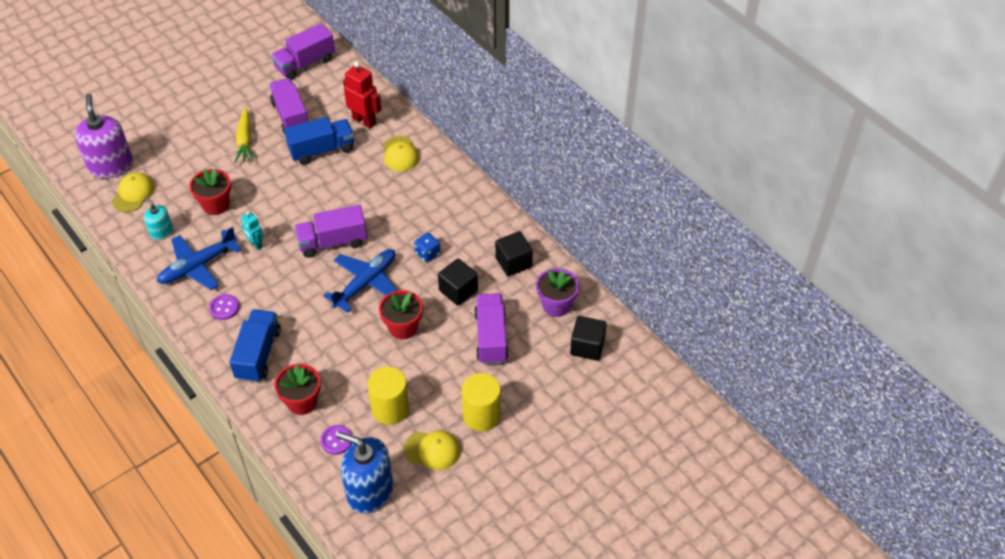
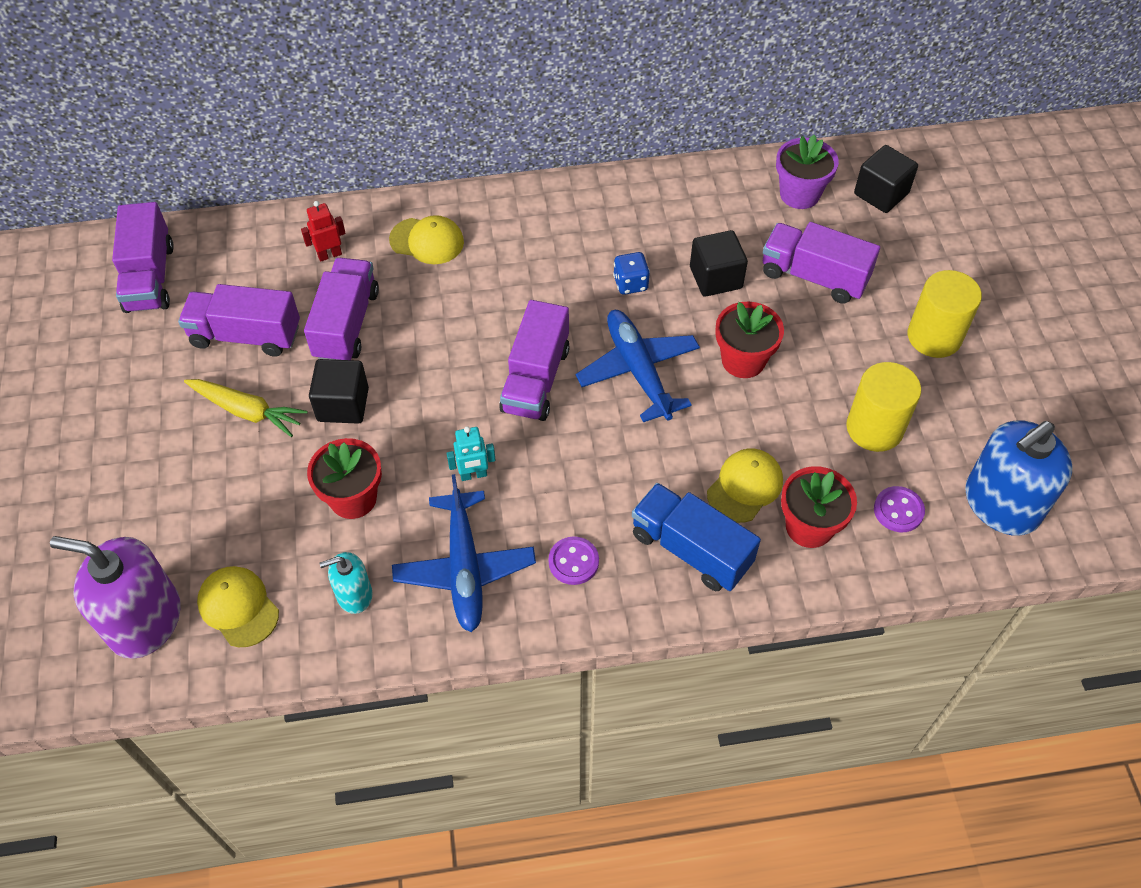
camera: 60 degrees left, 5 degrees up
(322, 150) = (346, 324): blue truck -> purple truck
(364, 121) = (329, 255): red robot -> red robot, size x0.58
(432, 450) = (965, 409): yellow cap -> yellow cap (745, 487)
(513, 262) = (704, 205): black cube -> black cube (343, 404)

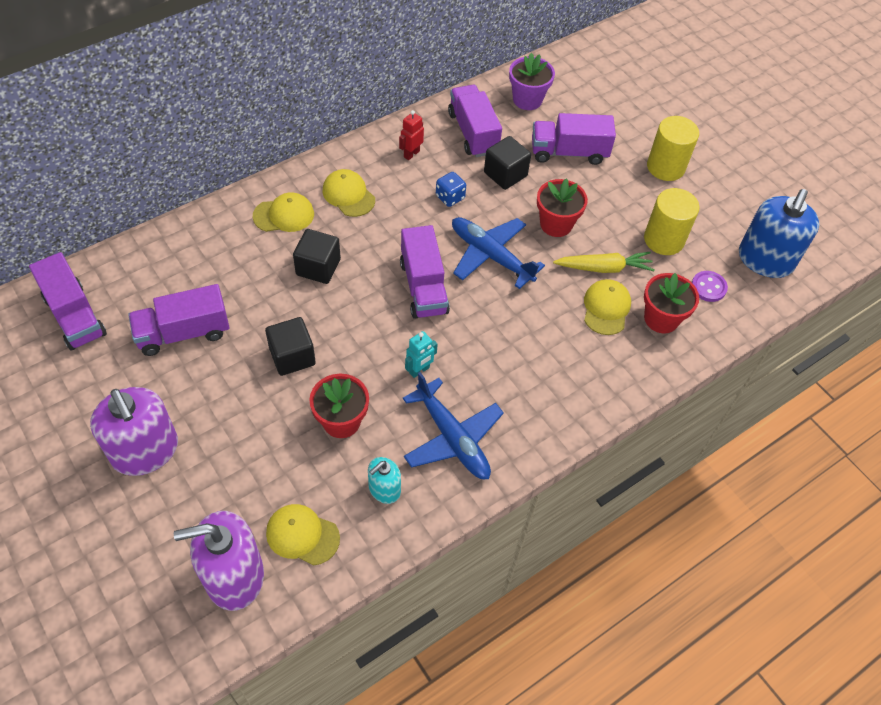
camera: 30 degrees left, 0 degrees up
(135, 448) = (145, 451): none -> purple soap dispenser
(247, 411) = (220, 389): yellow carrot -> yellow carrot (604, 268)
(329, 255) = (214, 250): red robot -> red robot (411, 154)
(346, 324) = (259, 297): purple truck -> purple truck (473, 133)
(513, 242) = (348, 195): none -> yellow cap
(573, 562) = (524, 403): purple button -> none
(691, 549) = (596, 363): blue truck -> none
(881, 194) = (579, 83): black cube -> black cube (318, 267)

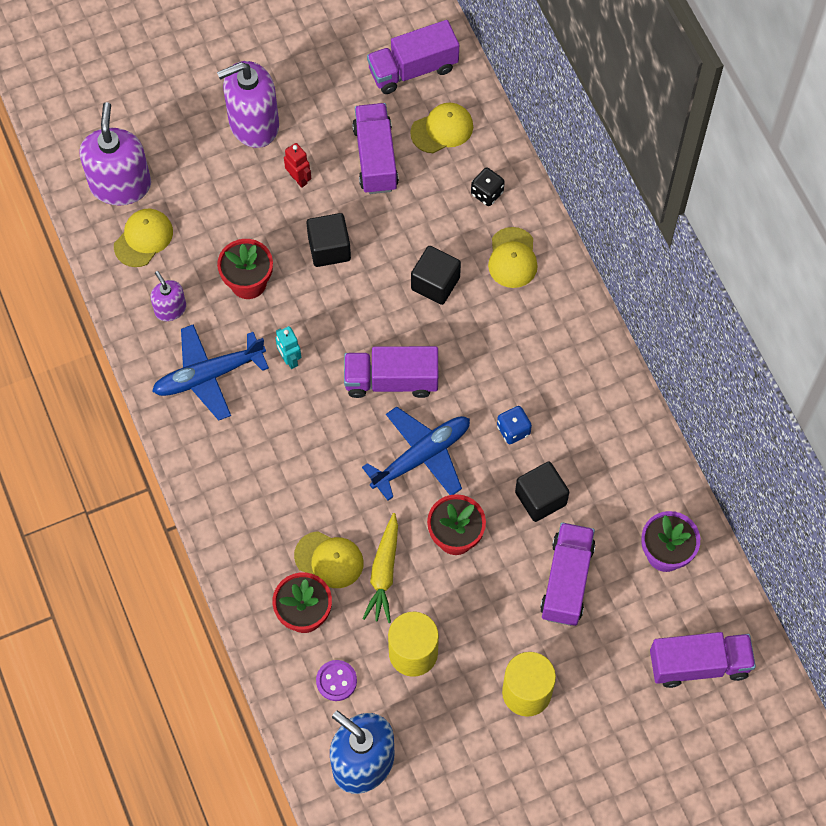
camera: 105 degrees right, 10 degrees up
(217, 240) = (487, 193): none -> black dice
(348, 195) = (532, 325): yellow cap -> yellow cap (442, 129)
(384, 489) = (170, 309): turquoise soap dispenser -> purple soap dispenser
(411, 154) = (587, 400): red robot -> red robot (298, 179)
(473, 133) = (614, 476): purple truck -> purple truck (699, 664)

